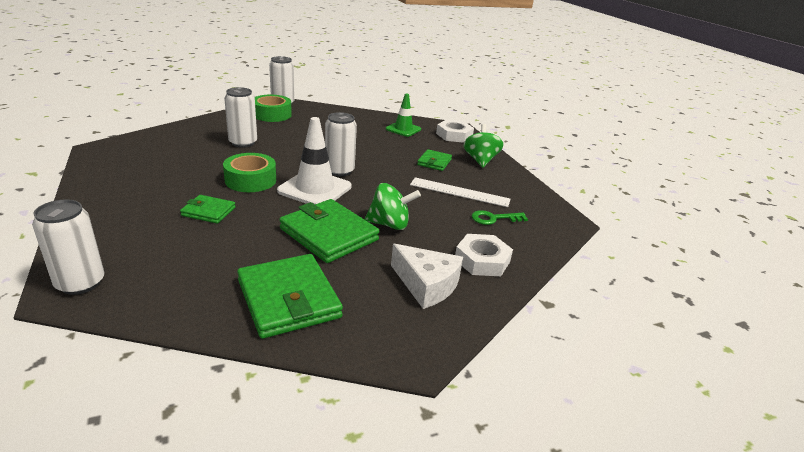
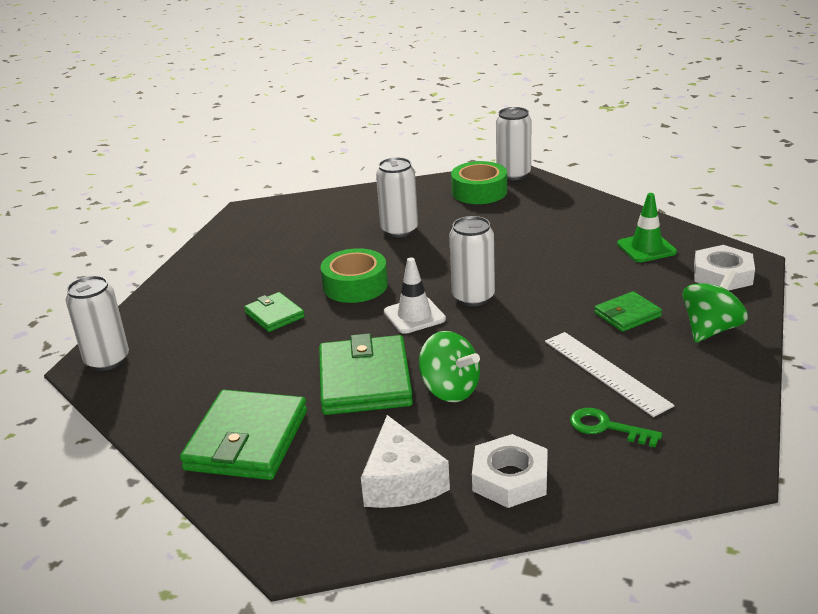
camera: 45 degrees right, 0 degrees up
(315, 189) = (414, 316): white traffic cone -> white traffic cone, size x0.64

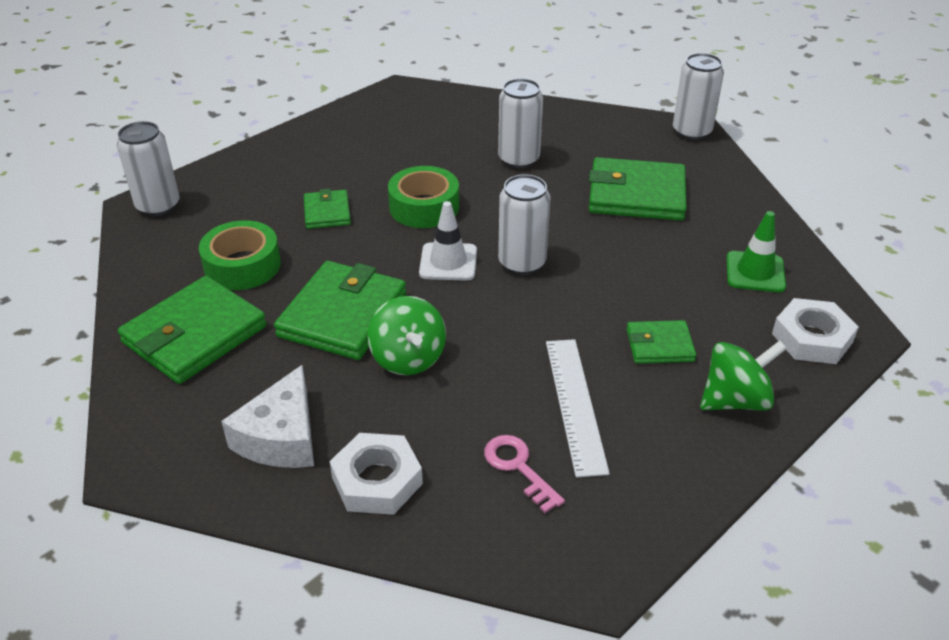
camera: 25 degrees right, 10 degrees up
(479, 192) = (637, 141): green tape -> green tape (242, 266)
(514, 226) = (636, 195): none -> green wallet
(606, 427) = (518, 467): green key -> pink key

